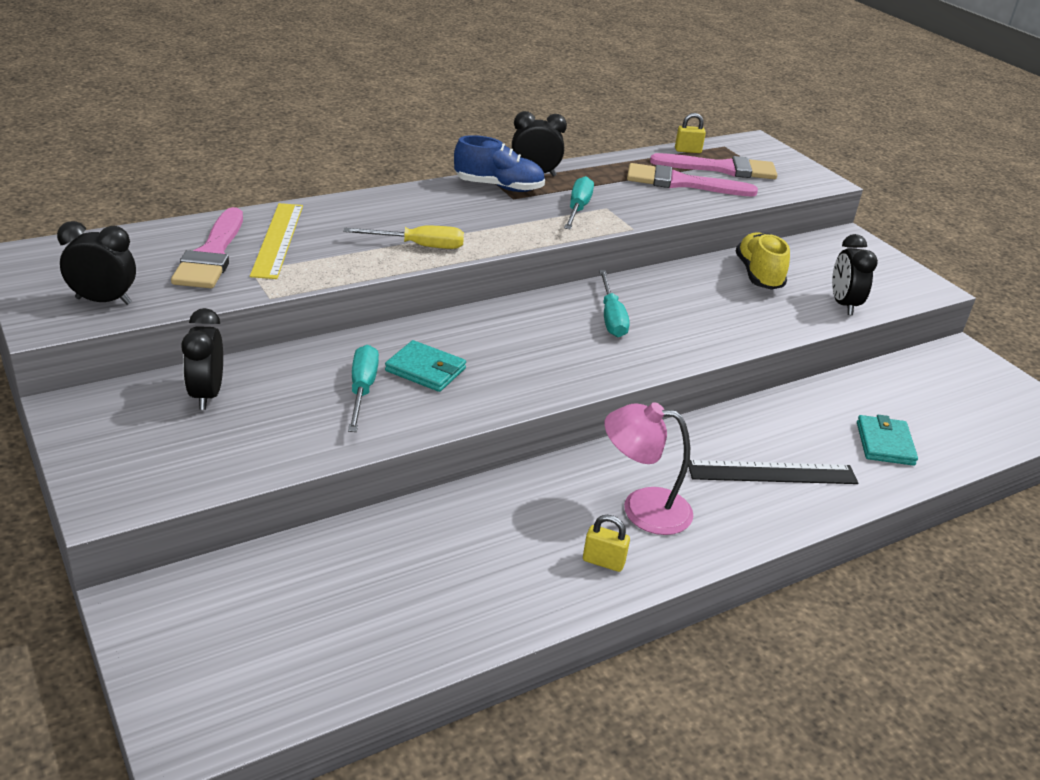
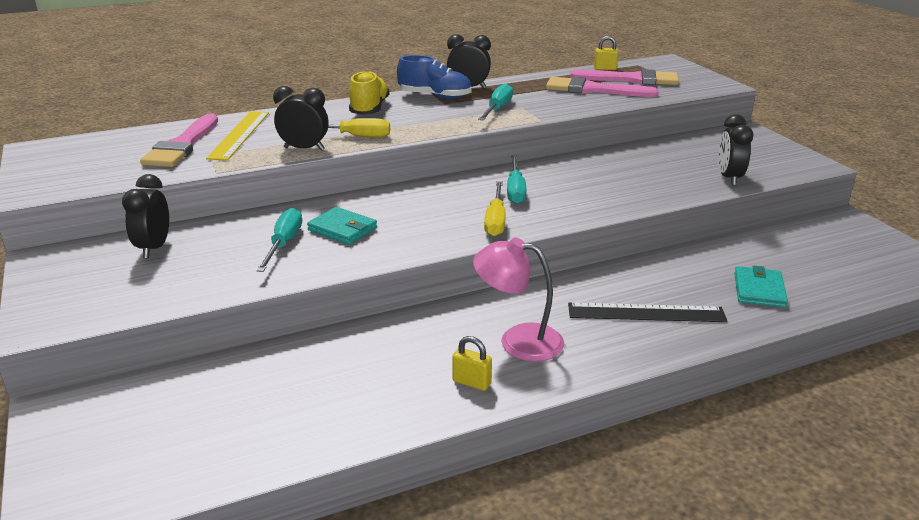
camera: 10 degrees right, 5 degrees down
(103, 301) = (82, 177): black clock -> black clock (304, 149)
(598, 359) = (495, 220): none -> yellow screwdriver
(758, 275) = (655, 158): yellow shoe -> yellow shoe (369, 109)

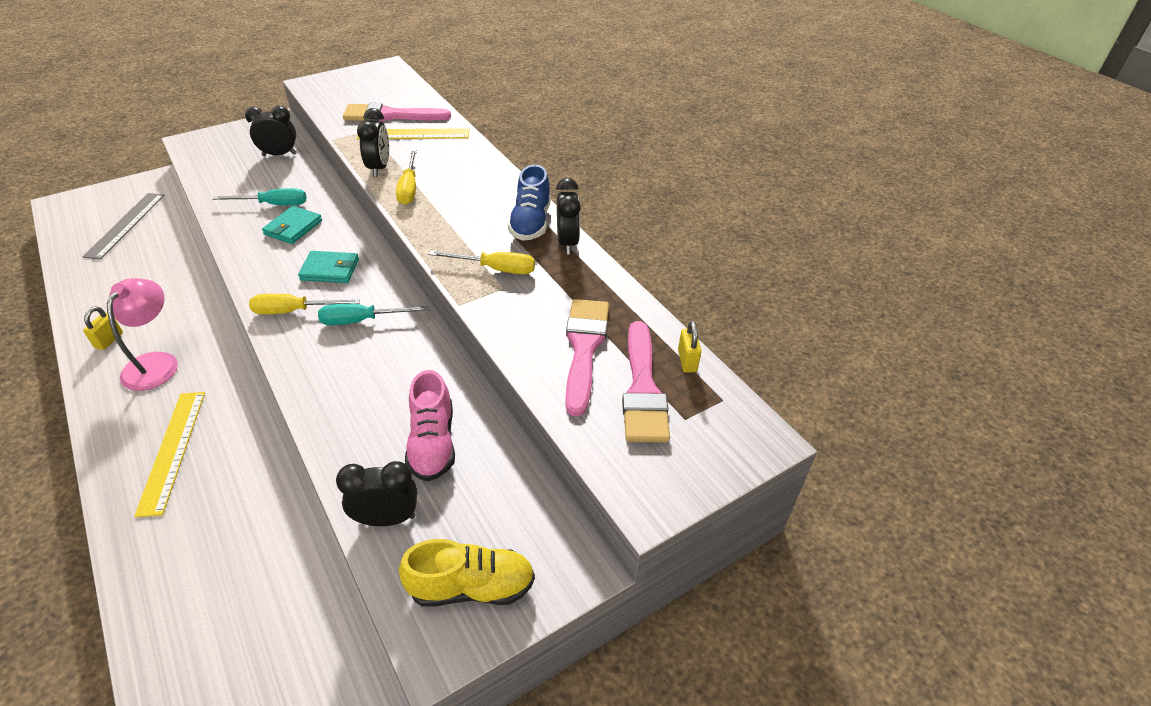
camera: 80 degrees right, 15 degrees up
(187, 416) = (126, 225): none -> grey ruler
(369, 109) = (484, 187): yellow shoe -> yellow shoe (472, 587)
(497, 109) = (495, 269): turquoise screwdriver -> yellow screwdriver
(646, 313) = (172, 450): black ruler -> yellow ruler
(658, 164) = (432, 443): none -> pink shoe
(759, 290) = (189, 557): turquoise wallet -> turquoise wallet (330, 269)

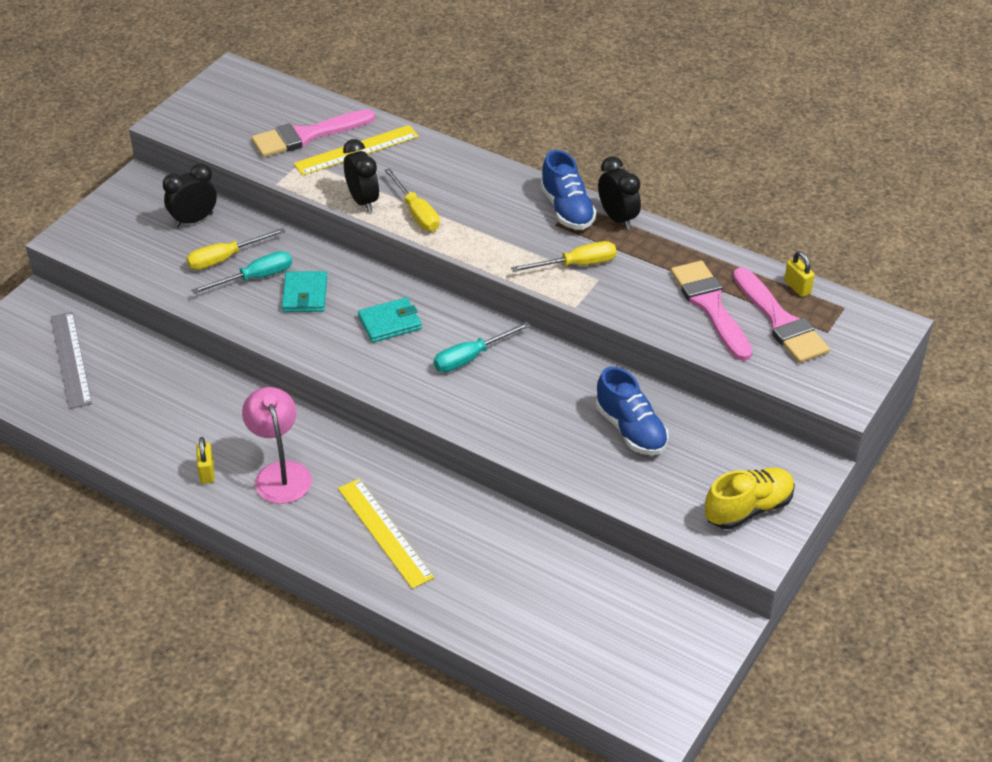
camera: 25 degrees left, 0 degrees up
(294, 311) = (399, 372): yellow screwdriver -> yellow screwdriver (225, 258)
(387, 518) = (646, 493): black clock -> none
(432, 443) = (631, 430): pink shoe -> blue shoe

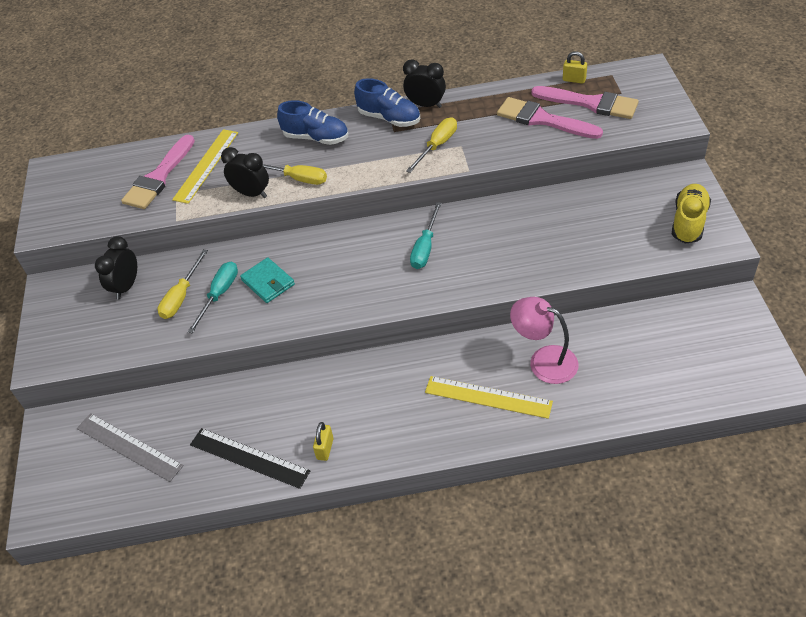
camera: 35 degrees left, 5 degrees up
(144, 435) = (249, 457): none -> black ruler
(207, 472) = (325, 449): yellow padlock -> yellow padlock turned 60 degrees clockwise
(280, 473) = (375, 411): pink lamp -> pink lamp (544, 360)
(390, 323) = (347, 262): turquoise wallet -> none
(631, 430) = (571, 224): blue shoe -> blue shoe (316, 138)

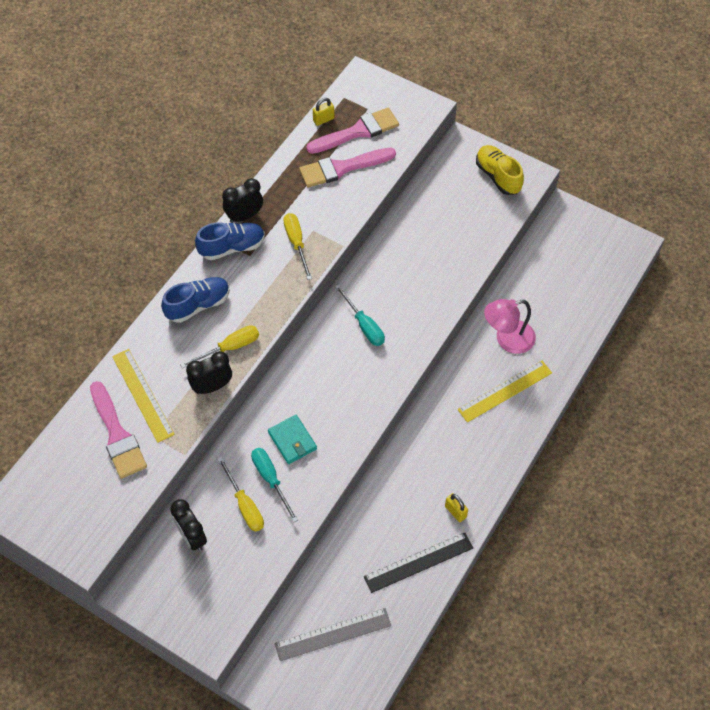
camera: 55 degrees left, 10 degrees up
(268, 282) = (292, 440): turquoise wallet -> turquoise wallet turned 60 degrees clockwise

